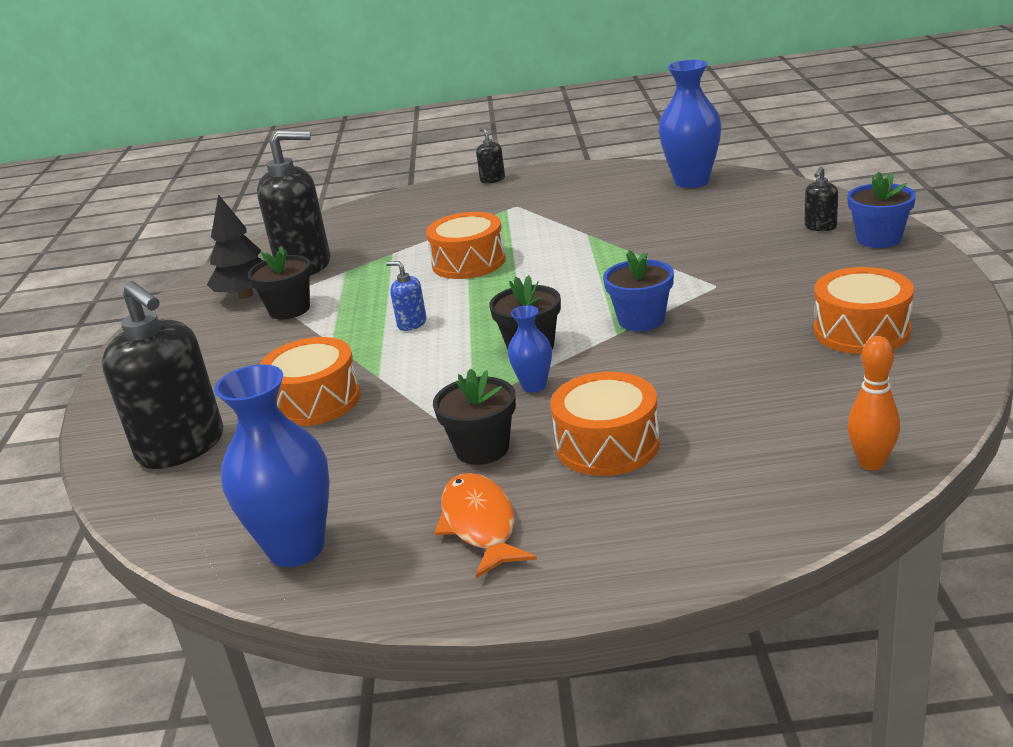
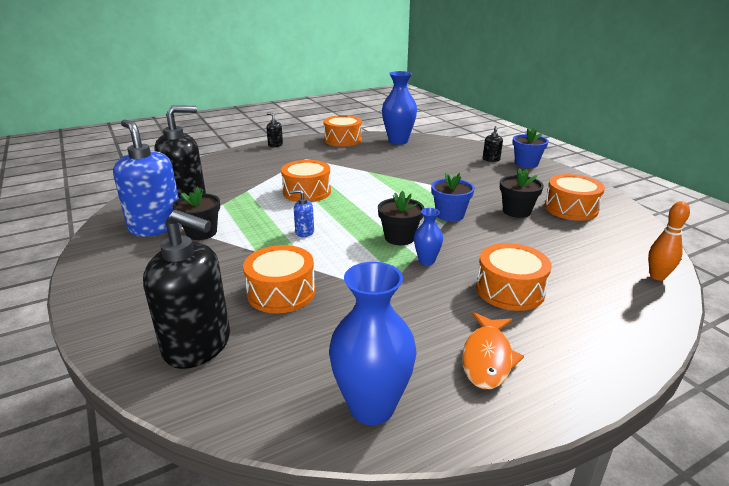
camera: 30 degrees left, 0 degrees up
(246, 295) = (156, 226): black tree -> blue soap dispenser
(480, 525) = (487, 358): orange fish -> orange fish turned 120 degrees counterclockwise
(482, 449) = (435, 306): black flower pot -> black flower pot (516, 211)
(602, 175) = (343, 140): none -> orange drum

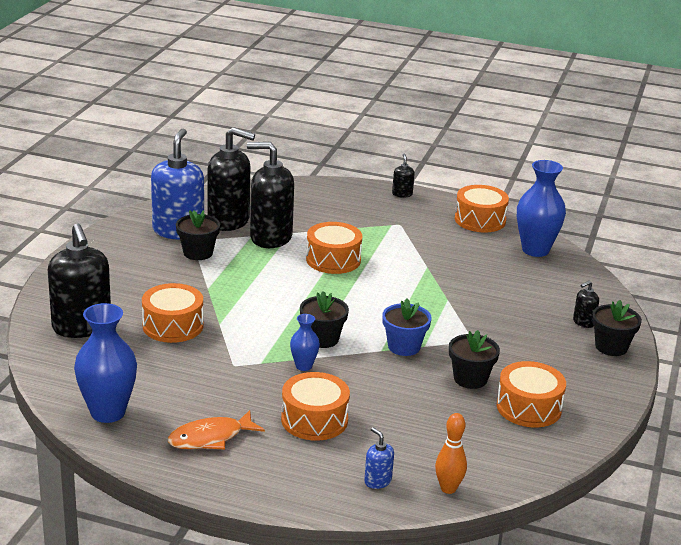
camera: 45 degrees right, 0 degrees up
(239, 199) = (270, 237): none -> black soap dispenser
(304, 232) = (264, 293): blue soap dispenser -> blue soap dispenser (377, 481)
(526, 163) = (611, 347): blue flower pot -> black flower pot

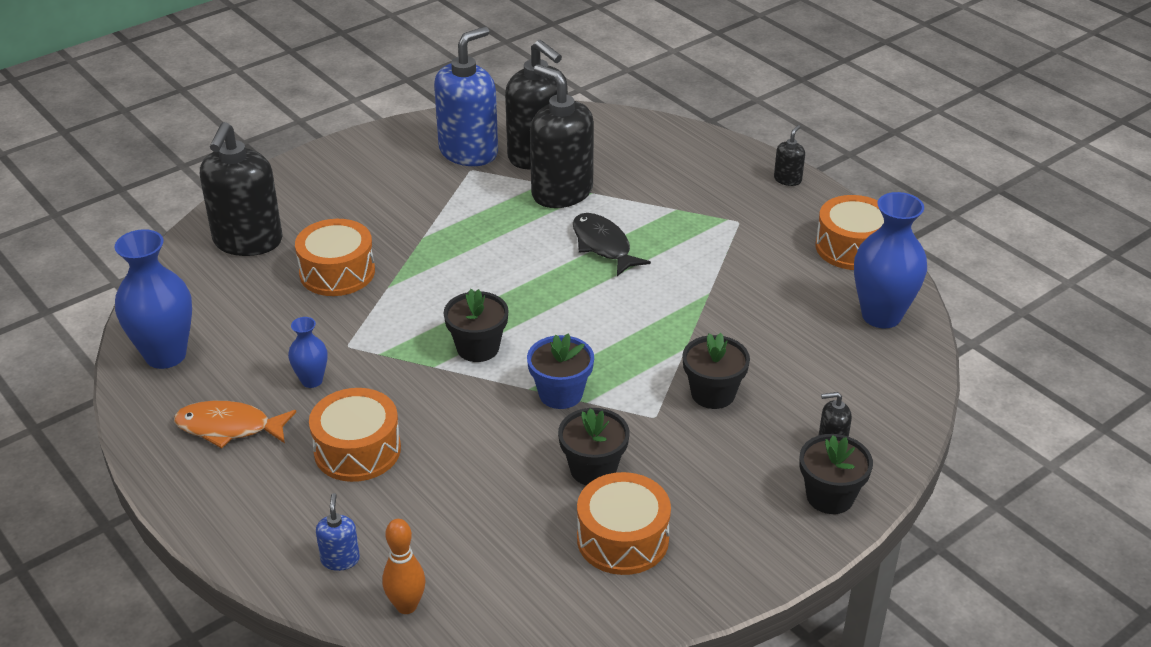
camera: 35 degrees right, 10 degrees up
(198, 253) = (460, 187): black flower pot -> black flower pot (713, 394)
(303, 366) = (419, 376): blue vase -> blue vase (312, 380)
(333, 260) = (603, 245): orange drum -> black fish

